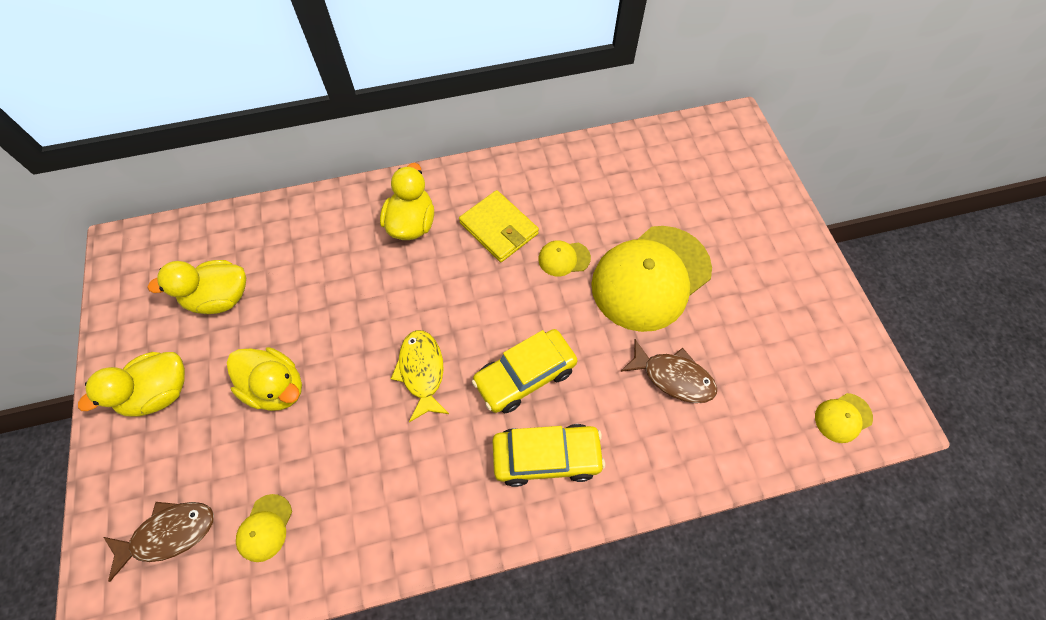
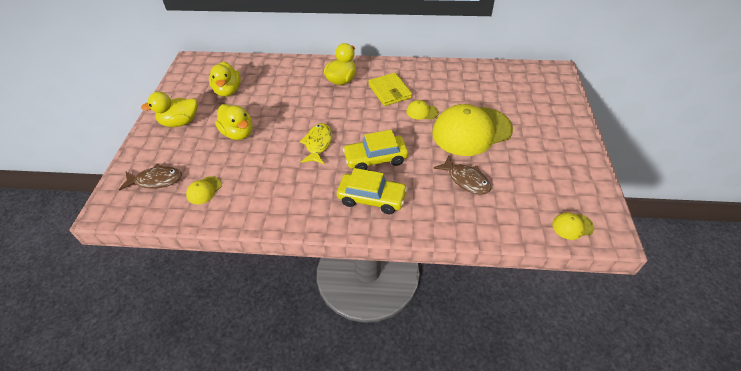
camera: 20 degrees right, 15 degrees down
(220, 298) = (228, 91): yellow duck -> yellow duck turned 105 degrees counterclockwise

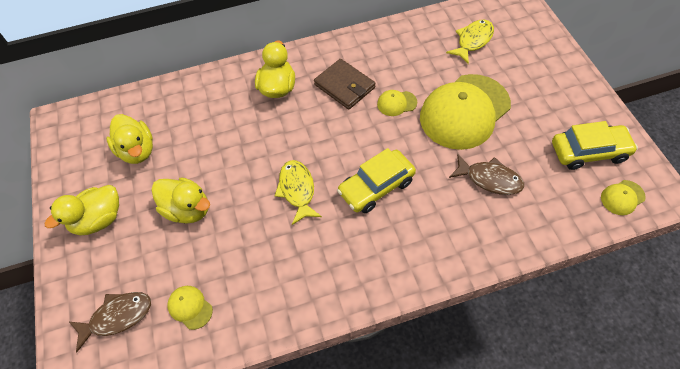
camera: 20 degrees left, 10 degrees up
(204, 190) = (190, 307): yellow cap -> yellow cap turned 120 degrees clockwise
(372, 198) = (399, 242): yellow car -> yellow car (589, 152)
(389, 91) = (344, 86): yellow wallet -> brown wallet
(504, 88) = (473, 41): none -> yellow fish

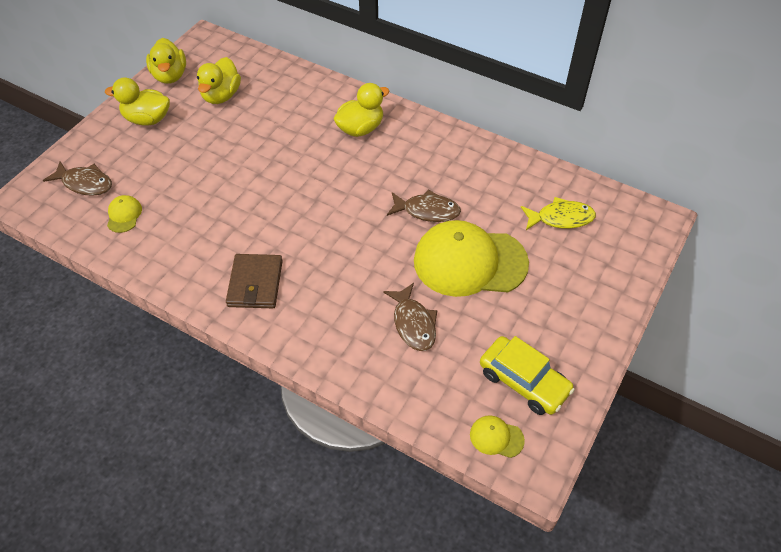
camera: 45 degrees right, 5 degrees down
(187, 209) = (199, 157): yellow duck -> yellow duck (170, 76)
(297, 190) = (276, 206): yellow fish -> none
(344, 86) = (408, 166): brown wallet -> brown wallet (255, 283)
(376, 187) = (328, 252): yellow car -> none
(396, 103) = (427, 211): yellow cap -> brown fish

